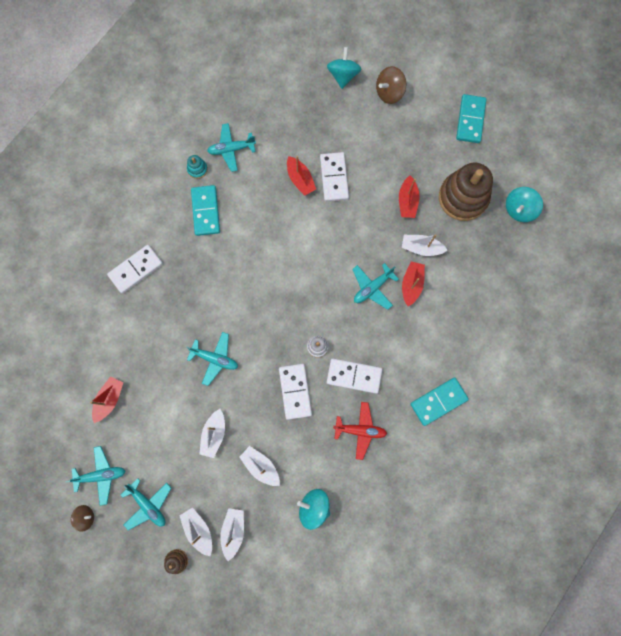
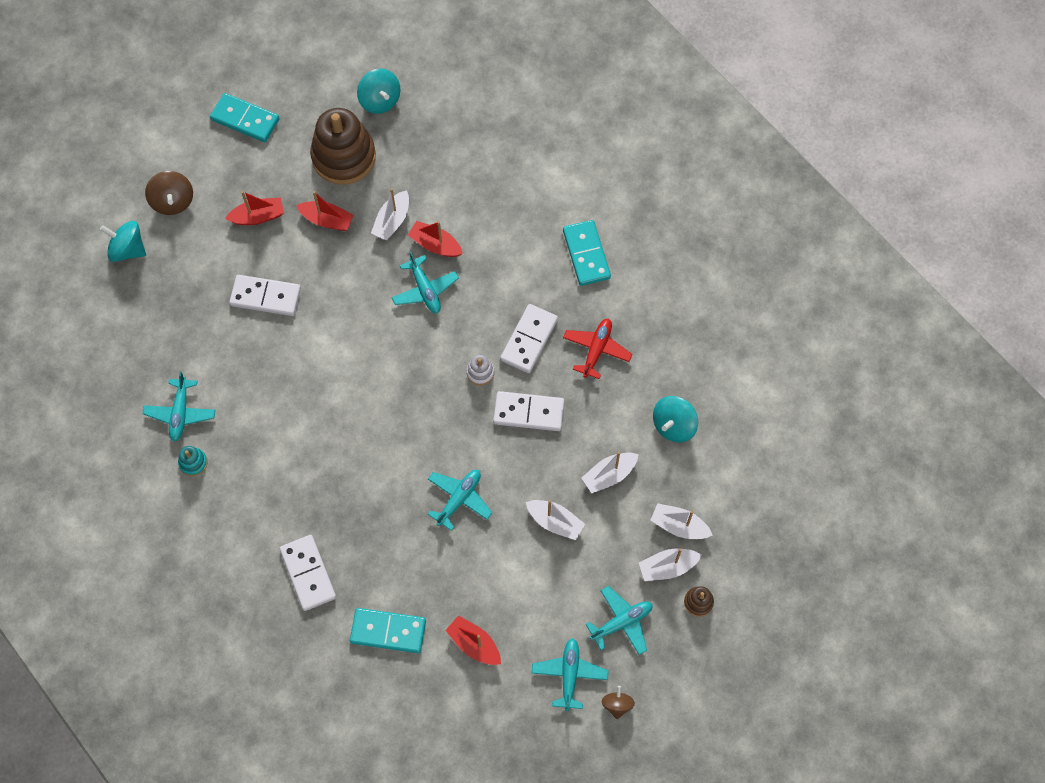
camera: 75 degrees left, 10 degrees down
(206, 211) = (256, 465): turquoise domino -> turquoise domino (388, 631)
(300, 179) = (253, 338): red boat -> red boat (258, 216)

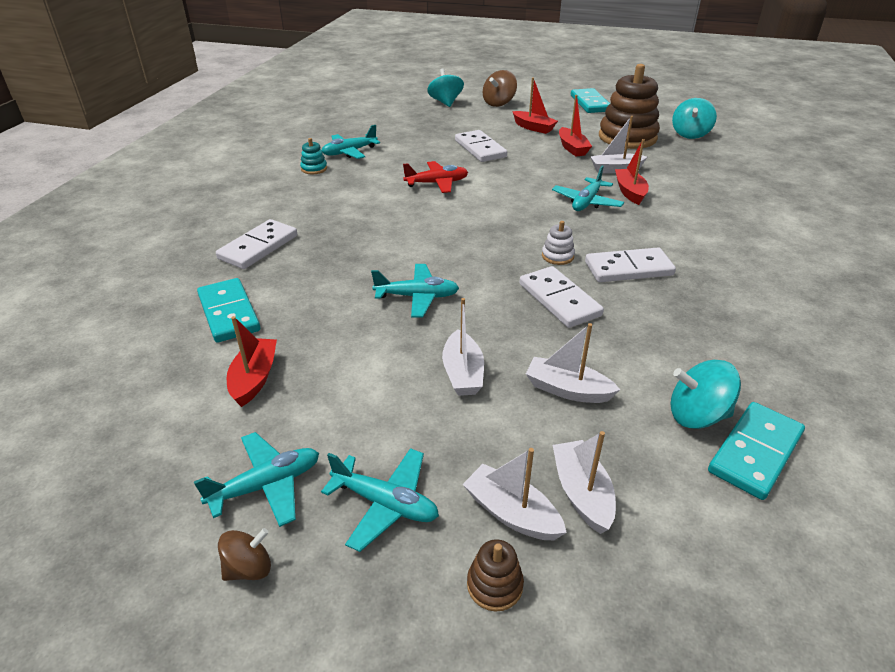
camera: 55 degrees right, 30 degrees down
(586, 254) = (759, 265): turquoise domino -> turquoise domino (755, 452)
(596, 350) = (685, 313): red plane -> red plane (437, 183)

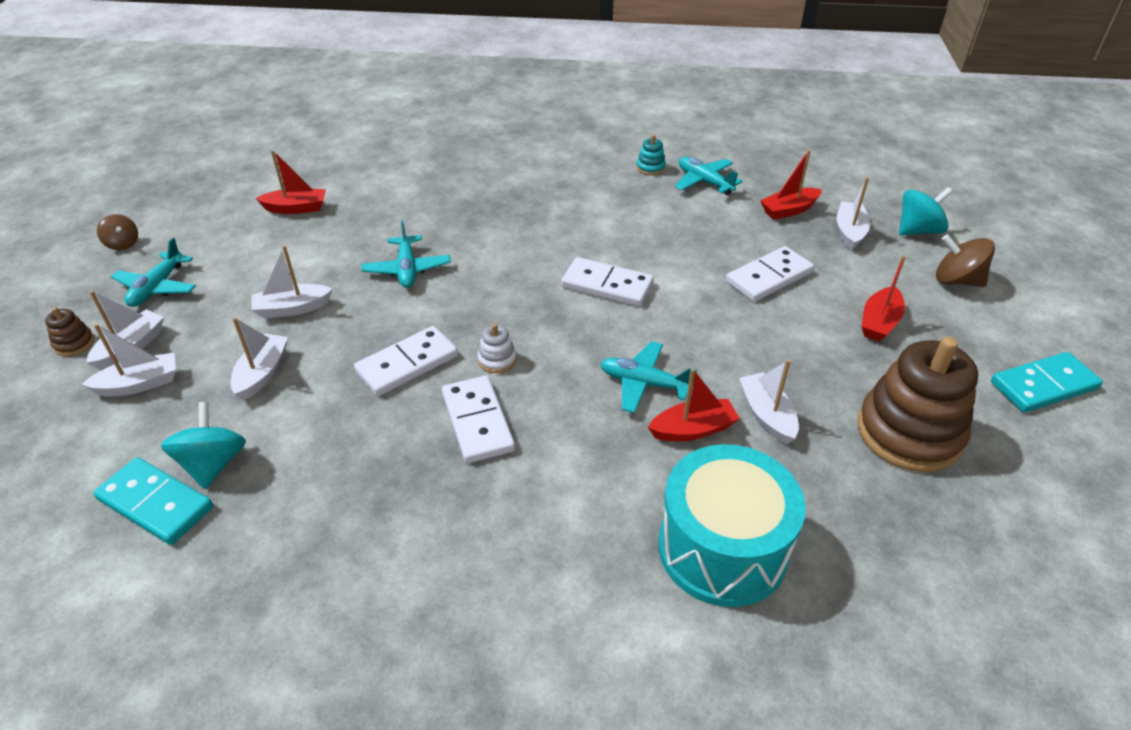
camera: 80 degrees right, 5 degrees up
(229, 313) = (379, 179): turquoise domino -> none
(258, 247) = (481, 170): white domino -> white domino (607, 285)
(266, 485) = (187, 236): turquoise plane -> none
(437, 183) = (649, 253): red plane -> none
(439, 119) = (849, 232): none -> white boat
(572, 148) = (823, 366): red boat -> red boat (789, 210)
(690, 134) = (985, 527): turquoise spinning top -> none
(723, 196) = (722, 548): none -> turquoise drum

